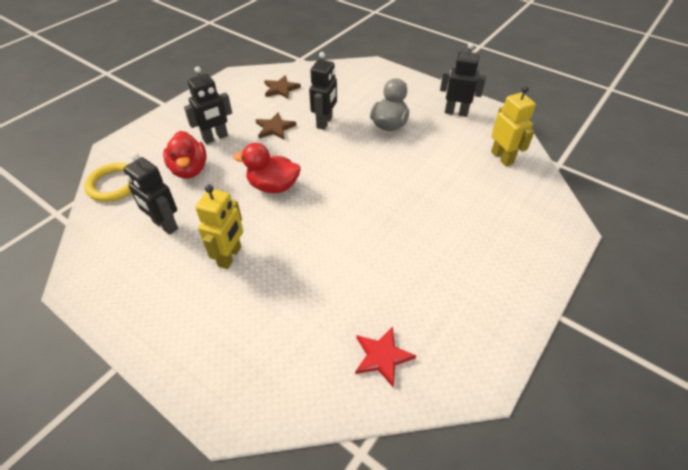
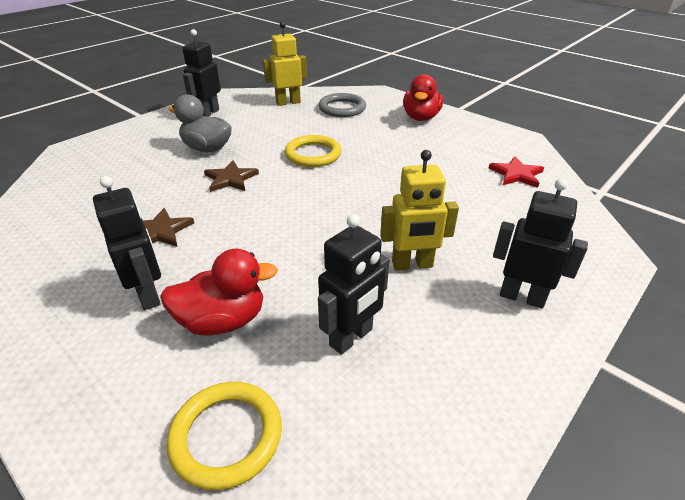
camera: 85 degrees left, 10 degrees down
(230, 256) = (412, 265): yellow robot -> yellow robot turned 150 degrees clockwise
(273, 186) = (290, 232): red duck -> red duck (421, 117)
(281, 89) = (57, 226): brown star -> brown star (230, 179)
(325, 122) = (175, 190): black robot -> black robot (522, 297)
(393, 187) = (313, 154): none -> yellow ring
(505, 199) = (342, 108): none -> grey ring

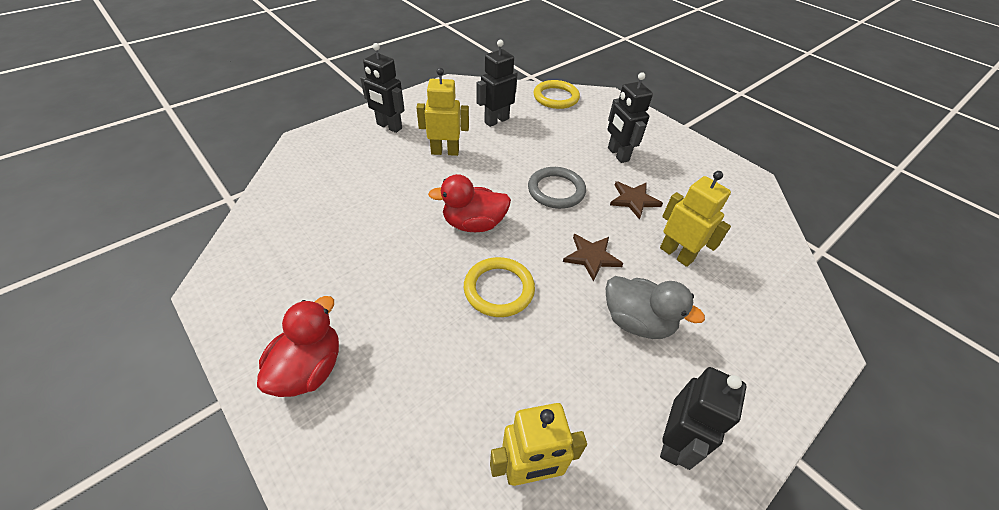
camera: 175 degrees left, 10 degrees up
(145, 188) = (676, 254): none -> yellow robot
(223, 320) = (567, 136): red duck -> red duck (473, 224)
(342, 108) = (429, 427): grey ring -> grey ring (556, 190)
(516, 174) = (288, 224): red star -> none

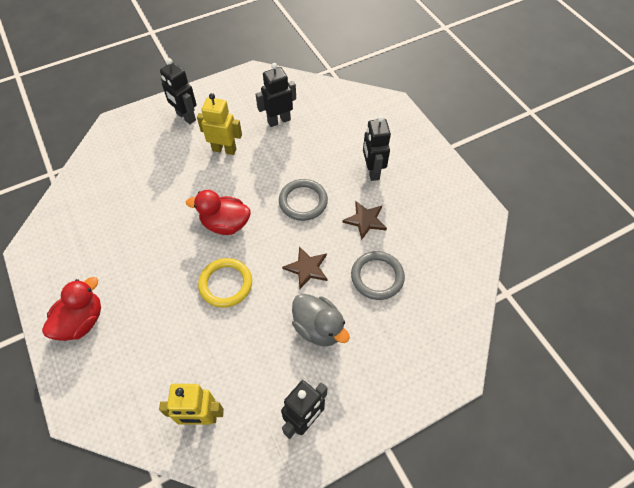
camera: 15 degrees right, 10 degrees up
(556, 97) = (342, 99): yellow ring -> none
(676, 254) = (377, 277): yellow robot -> grey ring

